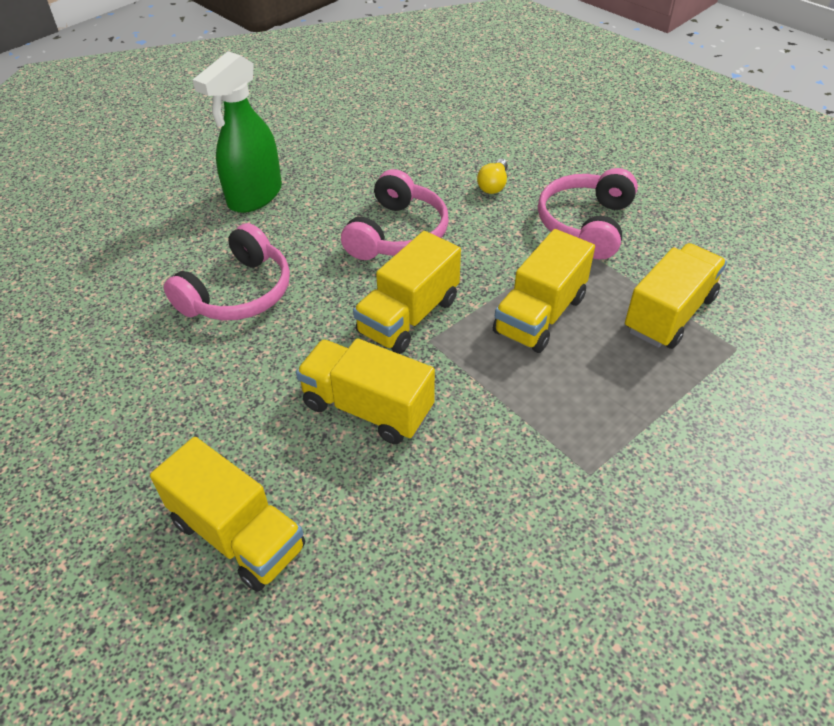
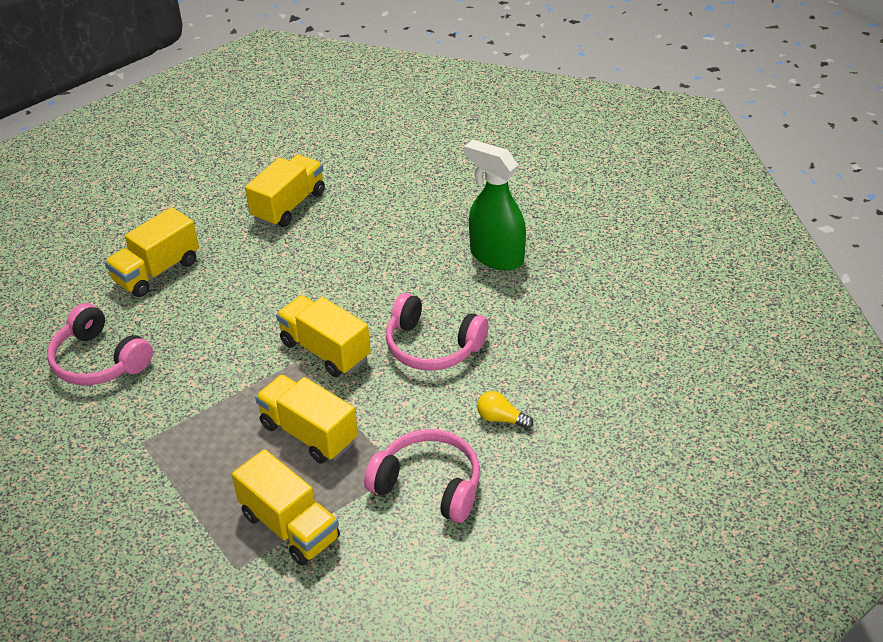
camera: 95 degrees right, 5 degrees down
(238, 293) = (371, 256): pink headphones -> pink headphones (99, 361)
(367, 408) = (237, 327): yellow truck -> yellow truck (289, 206)

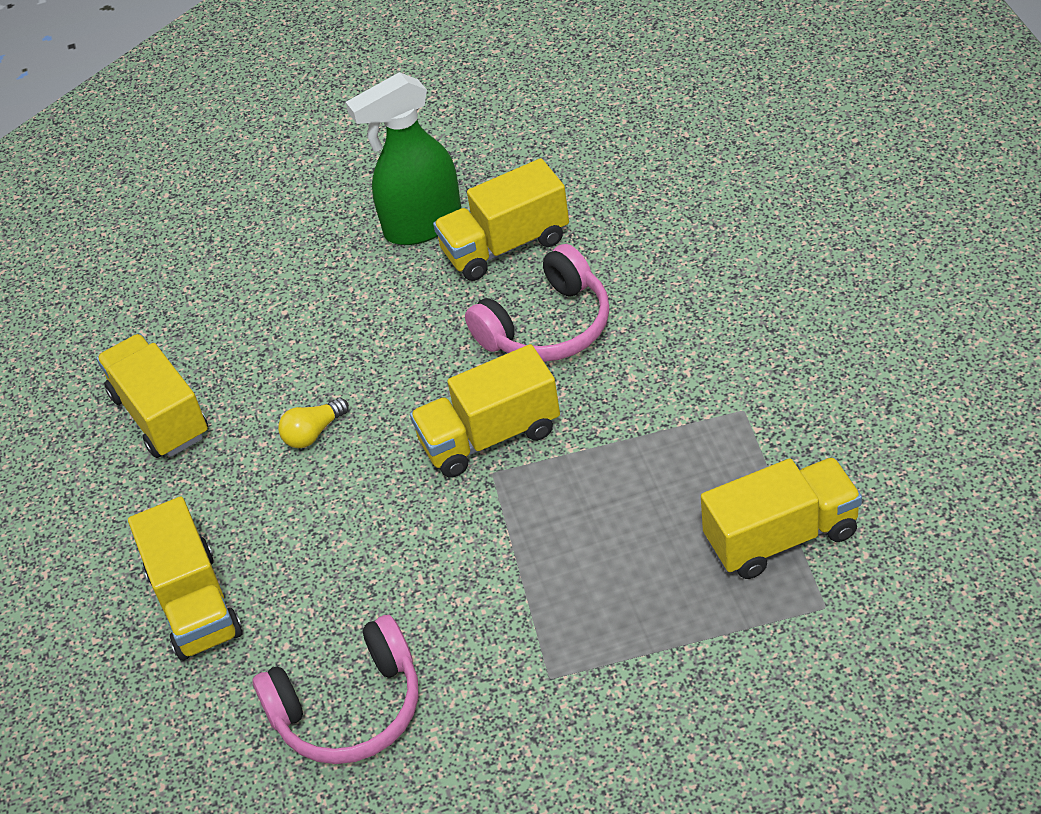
camera: 60 degrees left, 5 degrees up
(309, 433) = (632, 485): yellow truck -> yellow truck (505, 246)
(429, 484) = (777, 386): pink headphones -> none
(501, 419) = (706, 294): yellow light bulb -> yellow light bulb (313, 433)

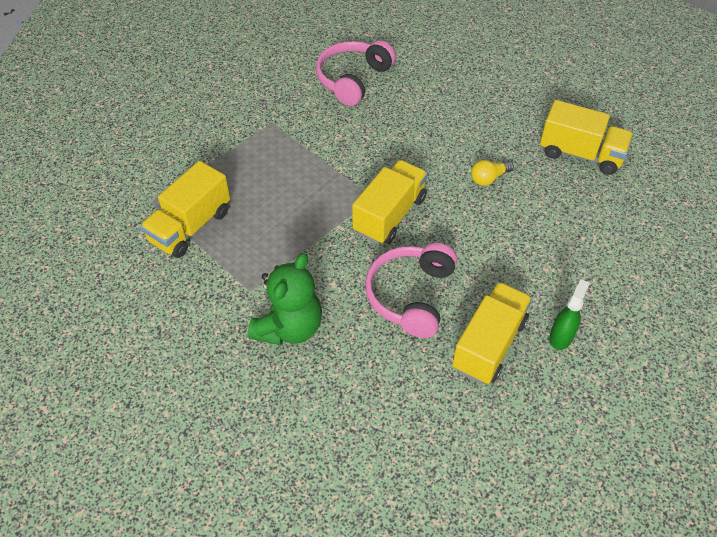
camera: 140 degrees right, 5 degrees up
(195, 604) = (463, 87): yellow truck -> none
(313, 433) = (489, 178): yellow light bulb -> yellow light bulb turned 135 degrees counterclockwise
(422, 225) = (561, 336): green spray bottle -> green spray bottle, size x0.52
(720, 347) = (289, 327): none -> green teddy bear

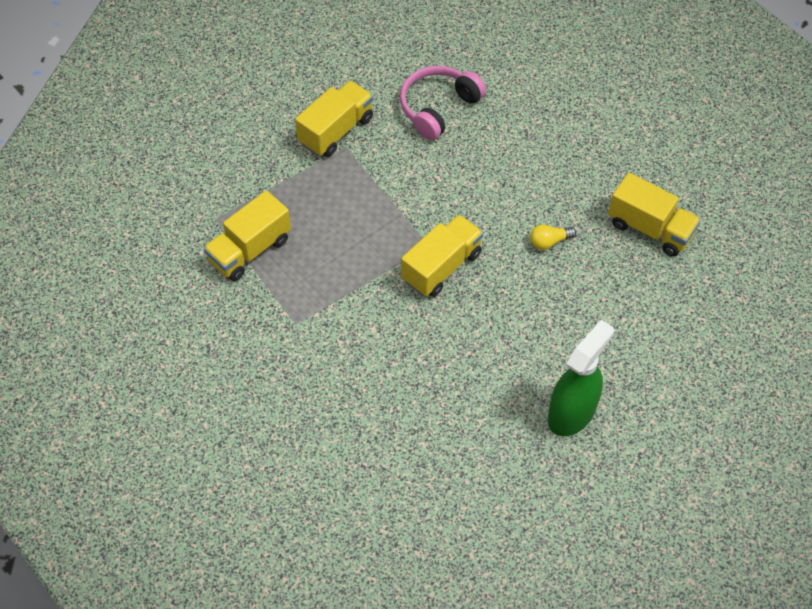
camera: 10 degrees right, 5 degrees up
(289, 327) = (325, 364): green teddy bear -> none
(410, 295) = (442, 351): pink headphones -> none
(489, 344) = (503, 409): yellow truck -> yellow truck (336, 130)
(561, 336) = (572, 412): green spray bottle -> green spray bottle, size x1.91

